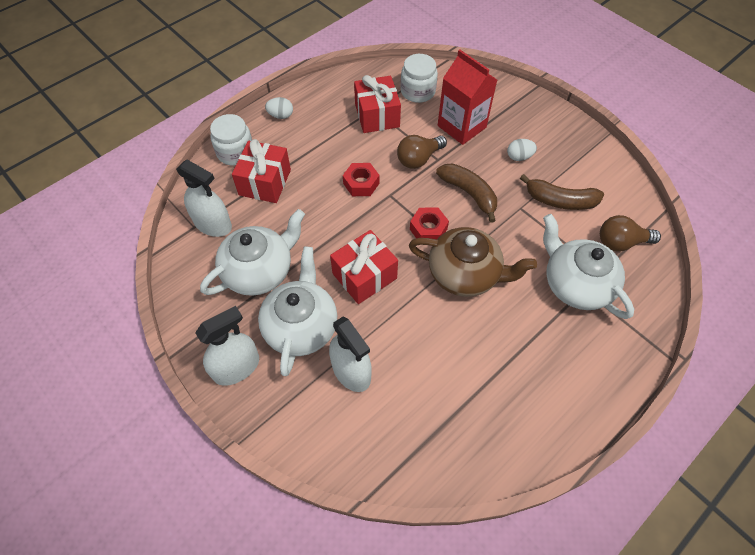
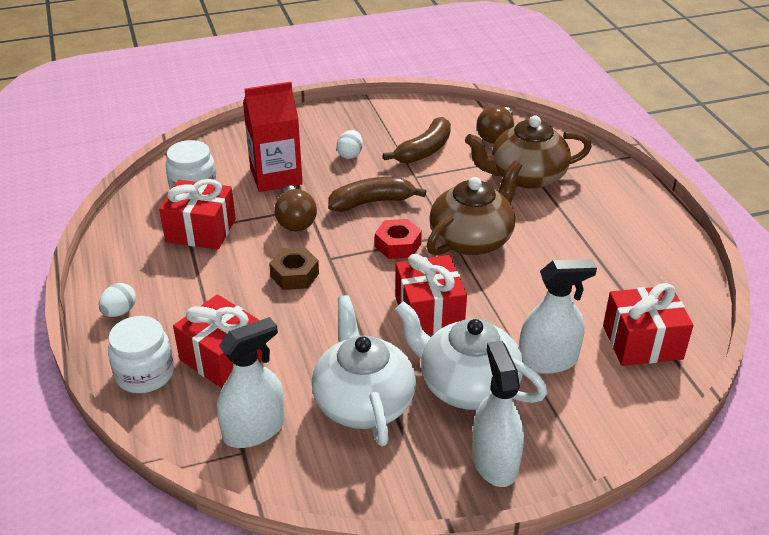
camera: 65 degrees left, 20 degrees down
(361, 183) = (294, 275): red nut -> brown nut
(406, 436) = (642, 342): none -> red gift
(575, 284) = (525, 177): white teapot -> brown teapot

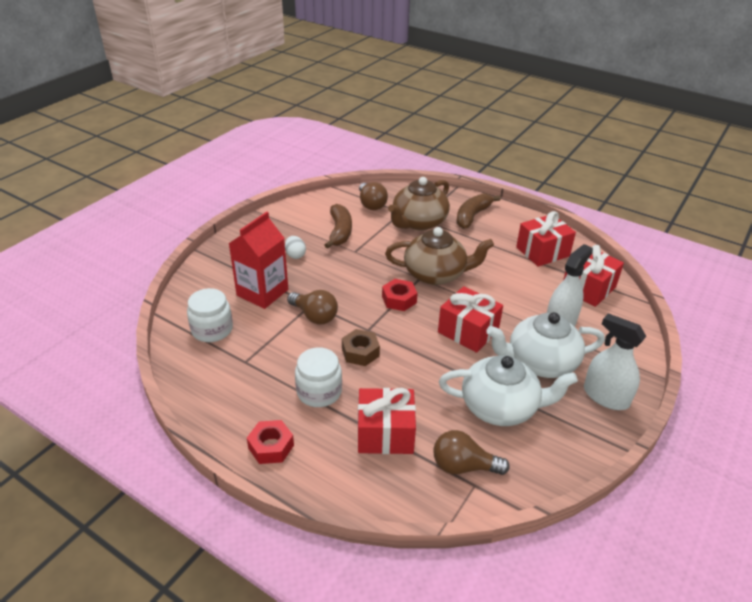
camera: 40 degrees left, 0 degrees up
(119, 312) = (271, 446): white egg -> red nut
(145, 374) = (347, 478): white jar -> white jar (319, 392)
(201, 230) = (256, 356): red gift -> red gift (542, 252)
(254, 430) = (463, 466): white spray bottle -> brown light bulb
(363, 401) = (500, 407): white teapot -> white teapot turned 150 degrees clockwise
(372, 202) = (349, 280): brown banana -> brown banana (472, 216)
(472, 239) = (436, 274): brown teapot -> brown teapot turned 90 degrees clockwise

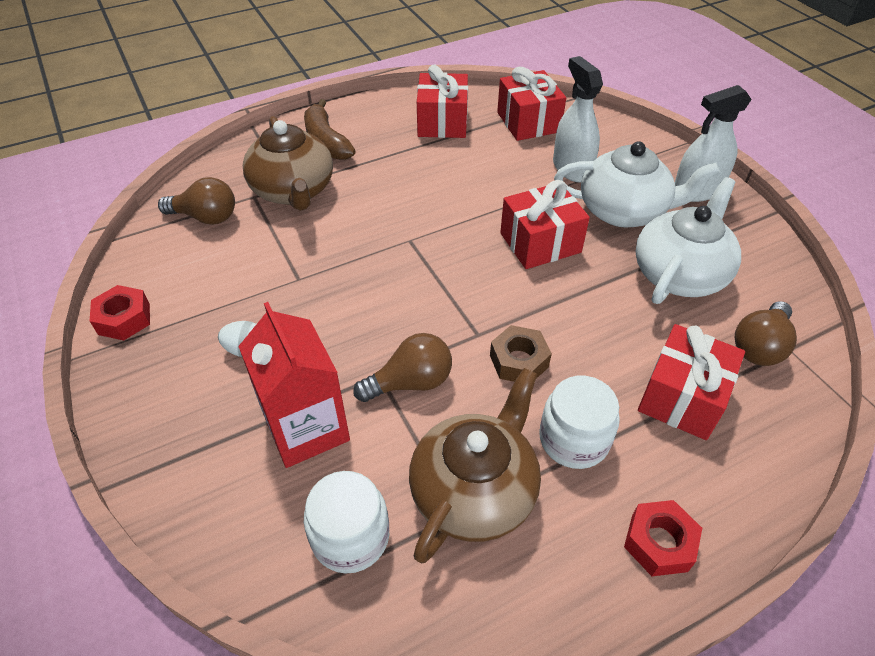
camera: 60 degrees left, 10 degrees up
(340, 232) = (238, 276): brown banana -> none
(399, 299) = (439, 278): red nut -> red nut (124, 319)
(436, 274) = (414, 222): brown teapot -> brown teapot (475, 490)
(540, 362) = (624, 211): white teapot -> white teapot turned 105 degrees counterclockwise

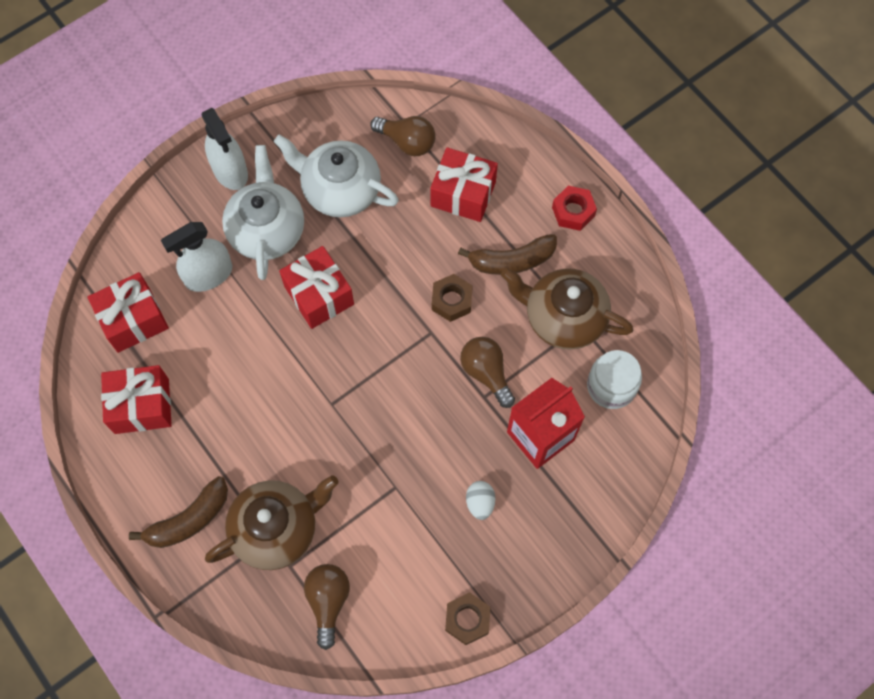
camera: 100 degrees left, 20 degrees up
(124, 319) = (467, 619): red nut -> brown nut
(574, 439) = (511, 260): white jar -> brown banana

